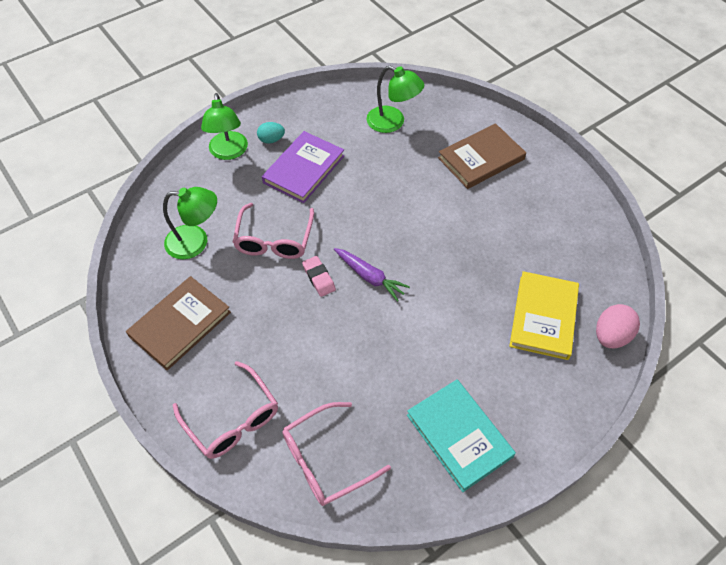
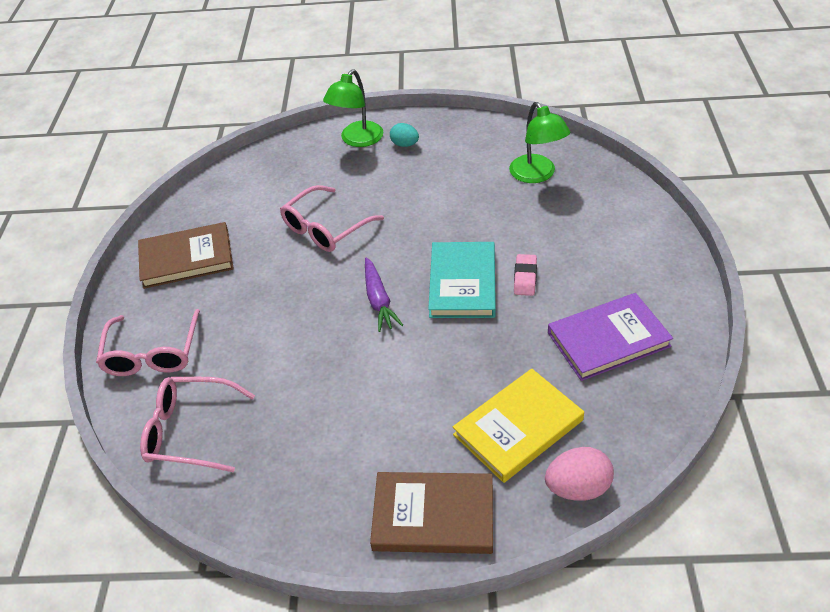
camera: 40 degrees right, 10 degrees down
(196, 242) = (261, 200): green lamp -> none
(304, 169) = (409, 181): purple book -> purple book (608, 339)
(319, 278) = (332, 278): pink eraser -> pink eraser (525, 278)
(459, 435) = (322, 484): turquoise book -> turquoise book (462, 283)
(481, 158) = (600, 246): brown book -> brown book (433, 515)

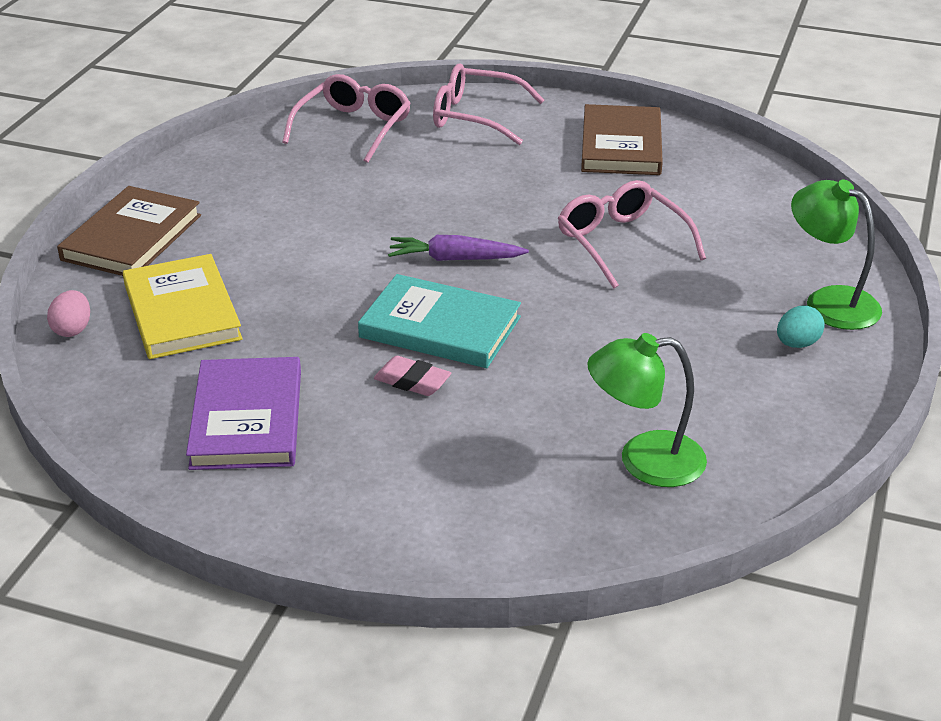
camera: 105 degrees right, 10 degrees down
(577, 488) = (72, 329): pink egg -> pink egg, size x0.66

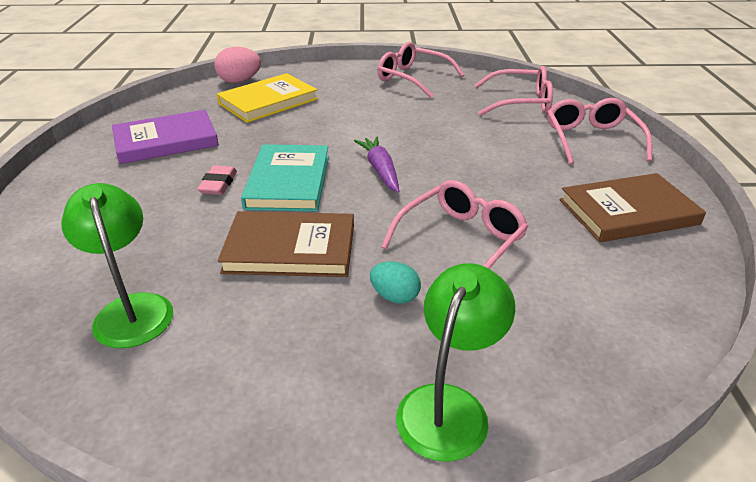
camera: 70 degrees right, 0 degrees up
(72, 329) = (239, 81): pink egg -> pink egg, size x1.51
(132, 237) = (336, 74): brown book -> brown book (290, 249)
(210, 180) = (413, 78): none -> pink glasses
(797, 344) = (349, 387): turquoise egg -> turquoise egg (395, 296)

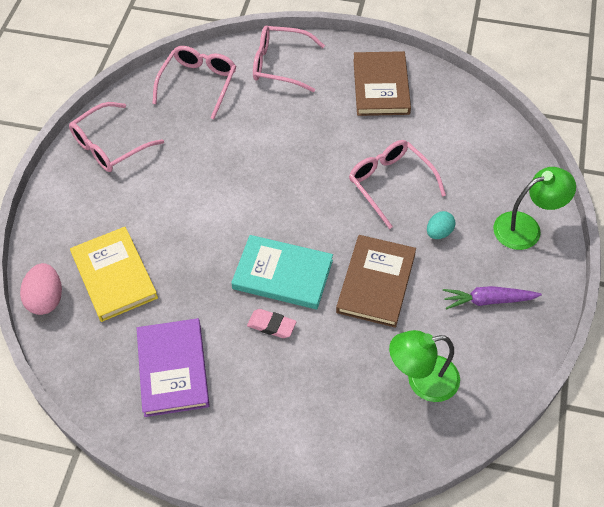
camera: 75 degrees left, 20 degrees up
(380, 170) = (284, 209): purple carrot -> purple carrot (488, 300)
(449, 405) = (526, 227): green lamp -> green lamp turned 120 degrees clockwise

